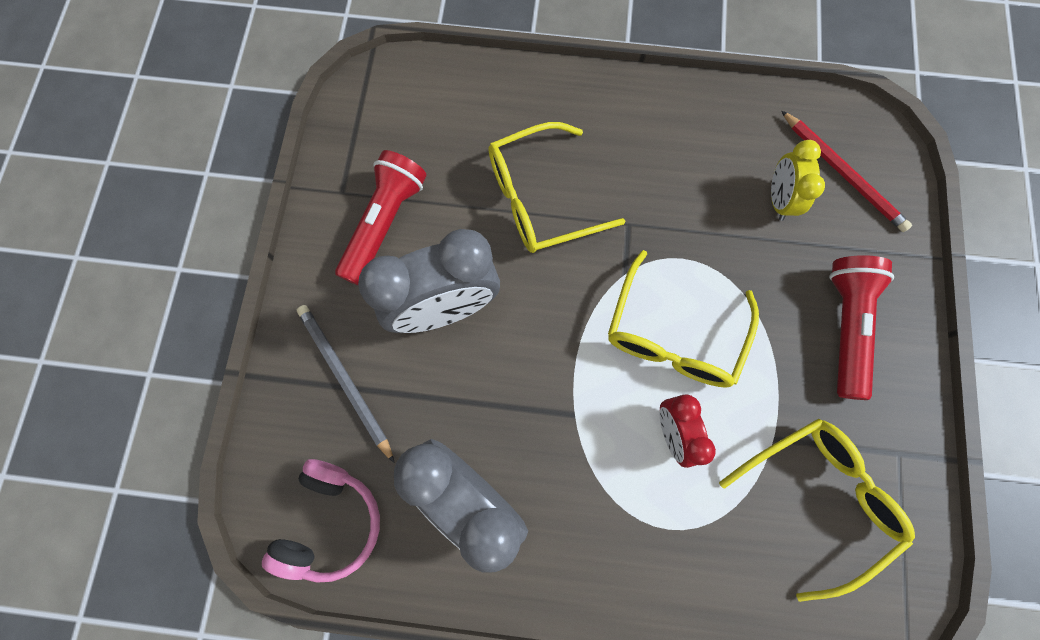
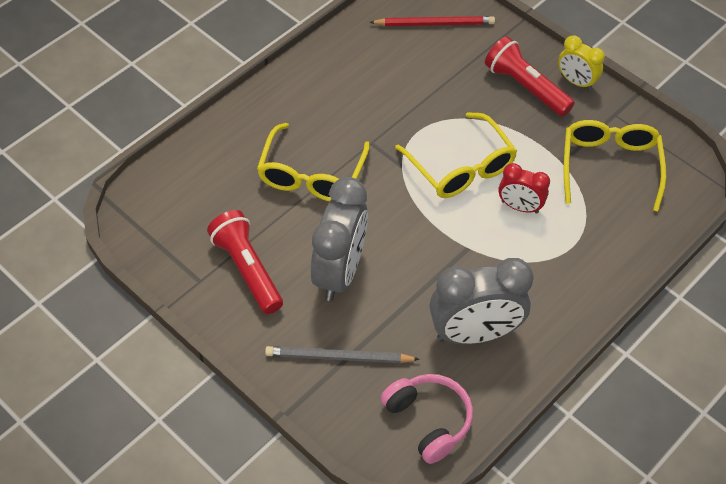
camera: 55 degrees left, 20 degrees down
(778, 199) = (423, 63): yellow clock -> yellow clock (576, 82)

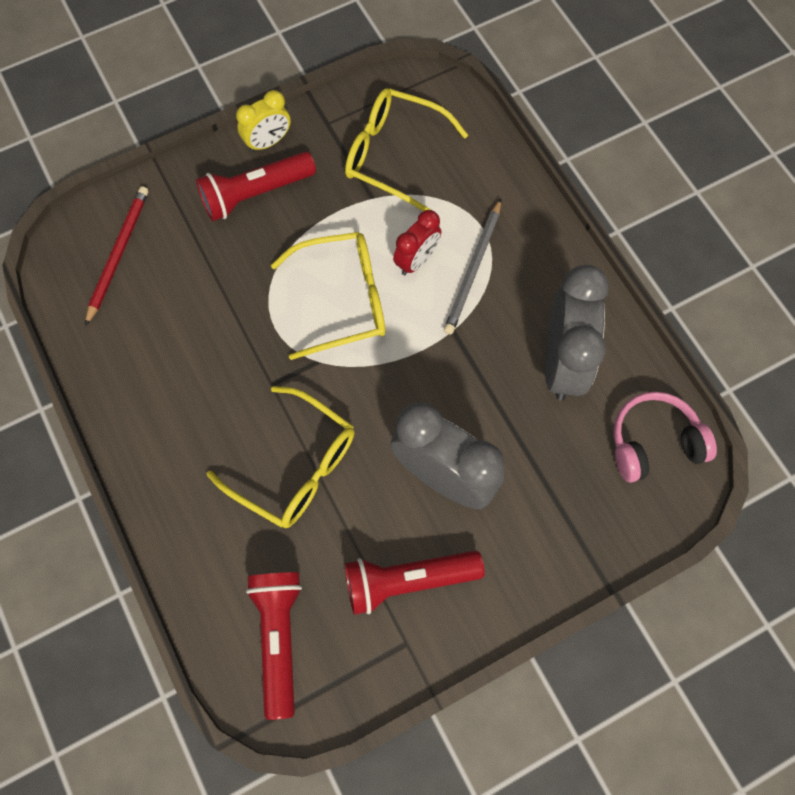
camera: 70 degrees left, 15 degrees up
(179, 201) = (279, 638): none -> red flashlight
(338, 357) = (554, 511): grey pencil -> grey pencil (473, 269)

